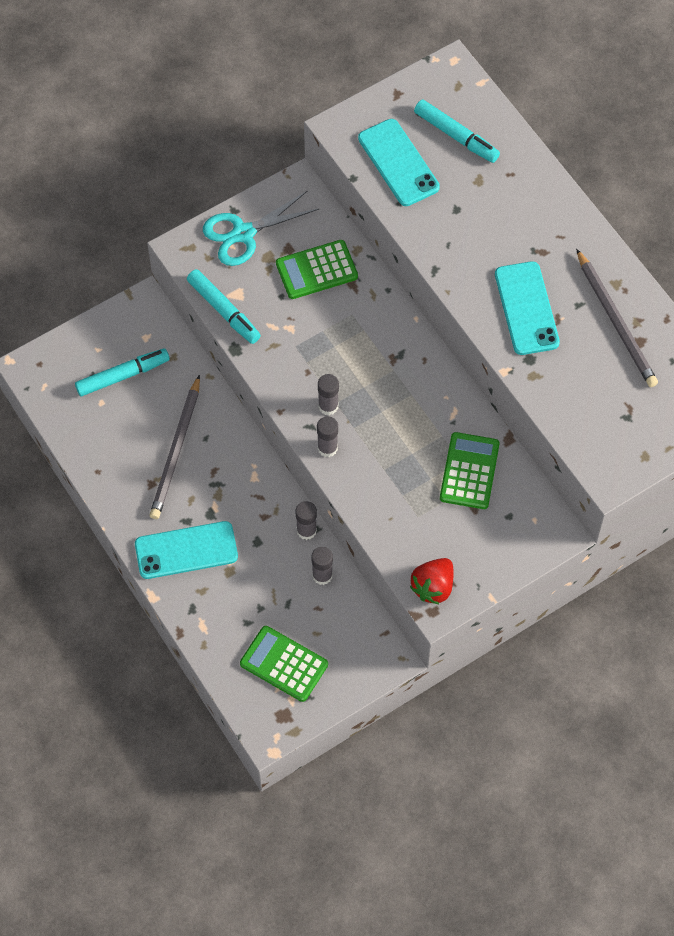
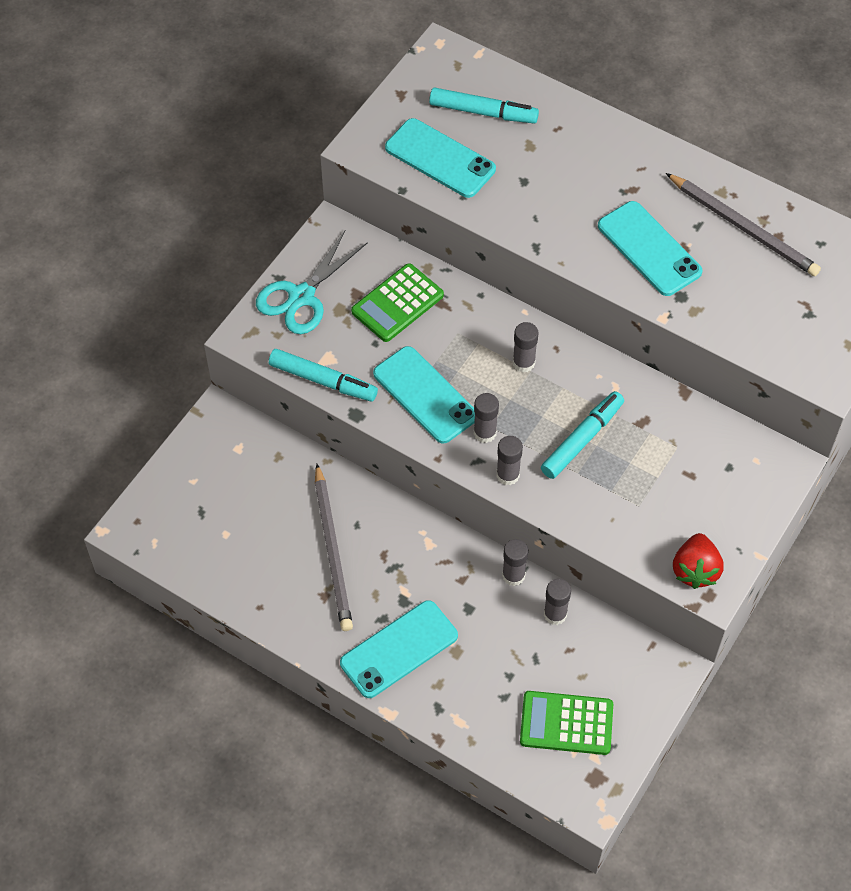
camera: 25 degrees left, 5 degrees down
(123, 376) = (234, 497): turquoise marker -> turquoise marker (582, 439)
(298, 355) = (425, 395): none -> turquoise phone
(391, 361) = (523, 363): none -> grey glue stick
(469, 471) = (664, 439): green calculator -> none

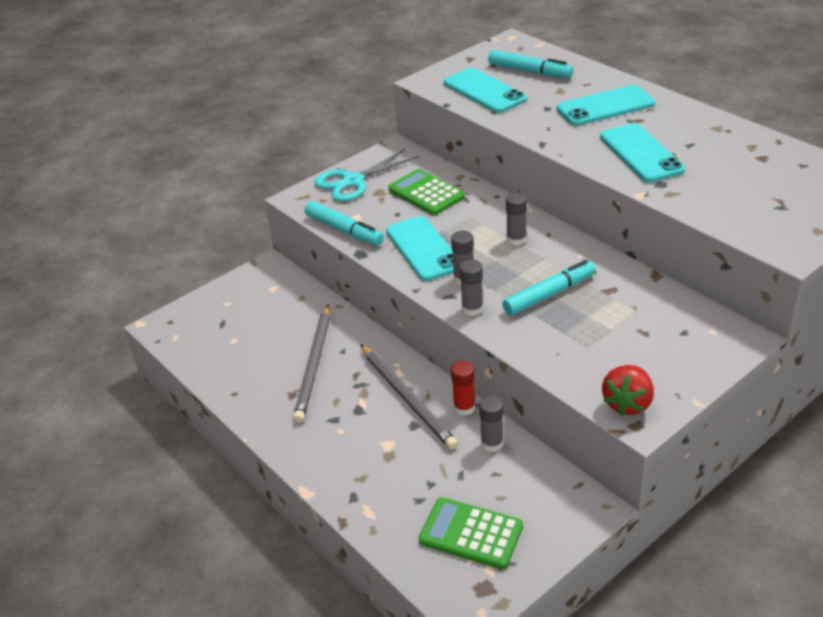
camera: 20 degrees right, 20 degrees down
(397, 303) = (426, 193): green calculator -> green calculator turned 75 degrees clockwise
(399, 649) = (338, 445): turquoise phone -> turquoise phone (605, 107)
(513, 575) = (464, 407): grey glue stick -> red glue stick
(743, 228) = (731, 149): grey pencil -> grey pencil (407, 398)

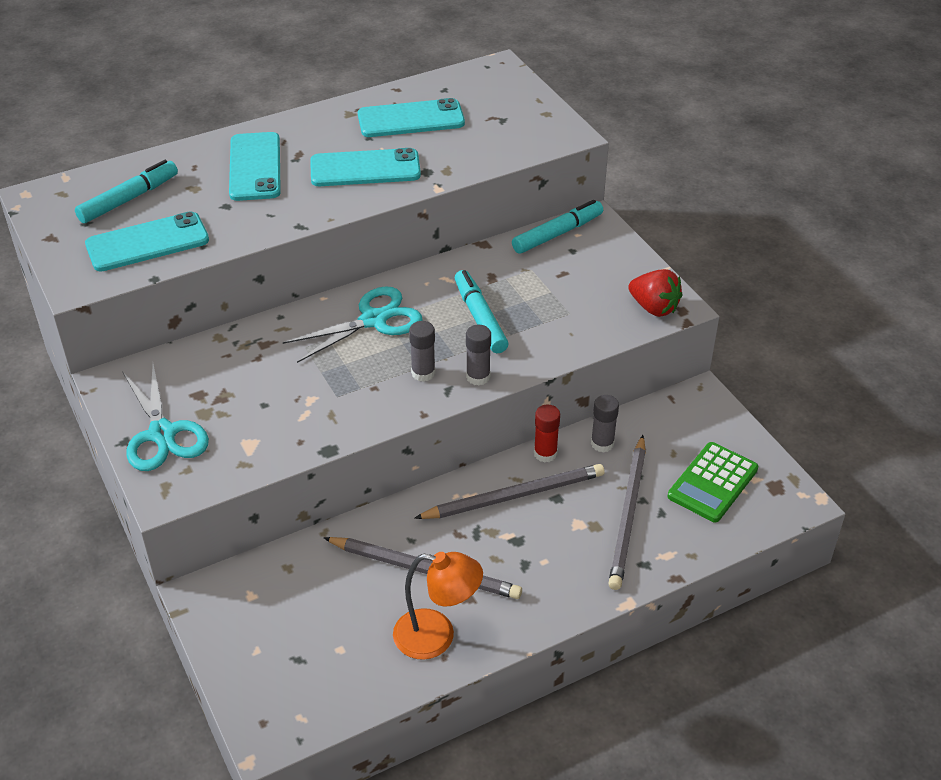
camera: 80 degrees left, 5 degrees up
(252, 385) = (437, 636): none -> orange lamp
(344, 230) = (270, 458): turquoise marker -> turquoise marker (557, 234)
(408, 476) = (628, 515): none -> grey pencil
(423, 249) = (350, 394): turquoise phone -> turquoise phone (411, 119)
(426, 193) = (236, 372): green calculator -> none
(516, 239) = (374, 320): grey glue stick -> turquoise scissors

